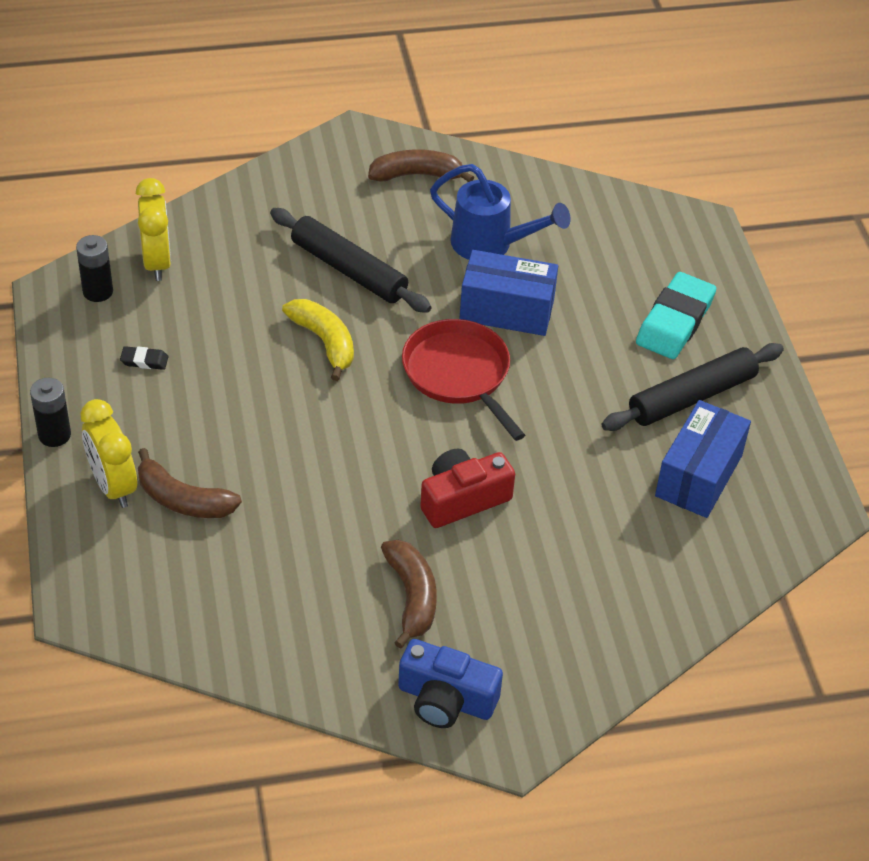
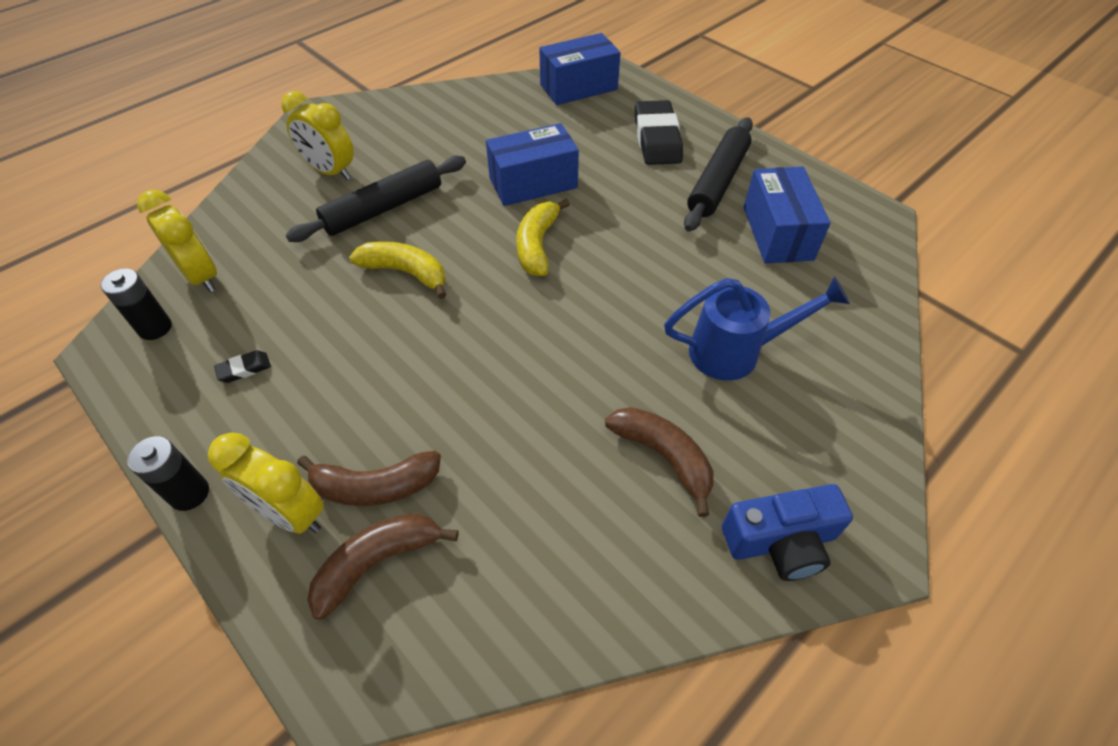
camera: 30 degrees left, 5 degrees up
(327, 208) = (330, 171): none -> yellow clock
(349, 270) = (383, 208): black rolling pin -> black rolling pin turned 45 degrees counterclockwise
(416, 175) = (385, 121): brown banana -> brown banana (377, 562)
(459, 374) = (537, 245): red pan -> yellow banana
(463, 499) = (628, 343): red camera -> none
(491, 245) = (482, 144): blue watering can -> blue watering can (737, 352)
(646, 223) = (578, 87): none -> blue box
(675, 321) = (657, 138): turquoise eraser -> black eraser

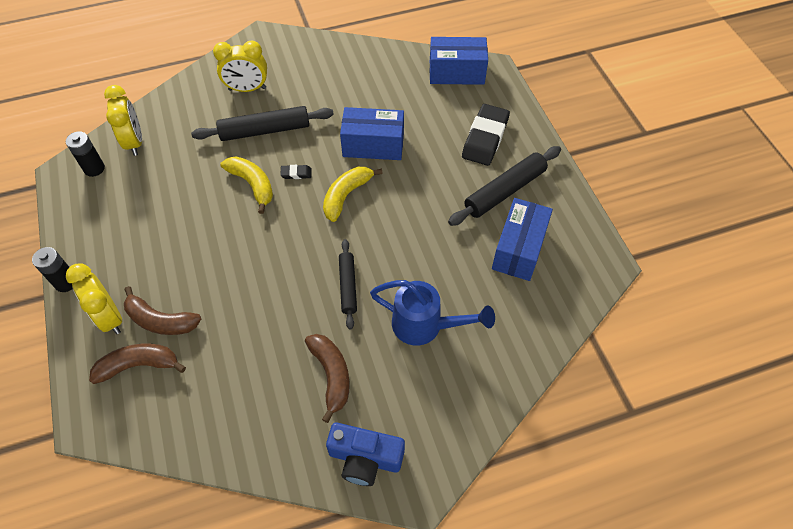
camera: 25 degrees right, 5 degrees up
(244, 369) = (128, 216): black eraser -> black eraser (296, 173)
(330, 171) = (247, 89): yellow clock -> yellow clock turned 60 degrees counterclockwise
(610, 343) = (348, 286): none -> black rolling pin

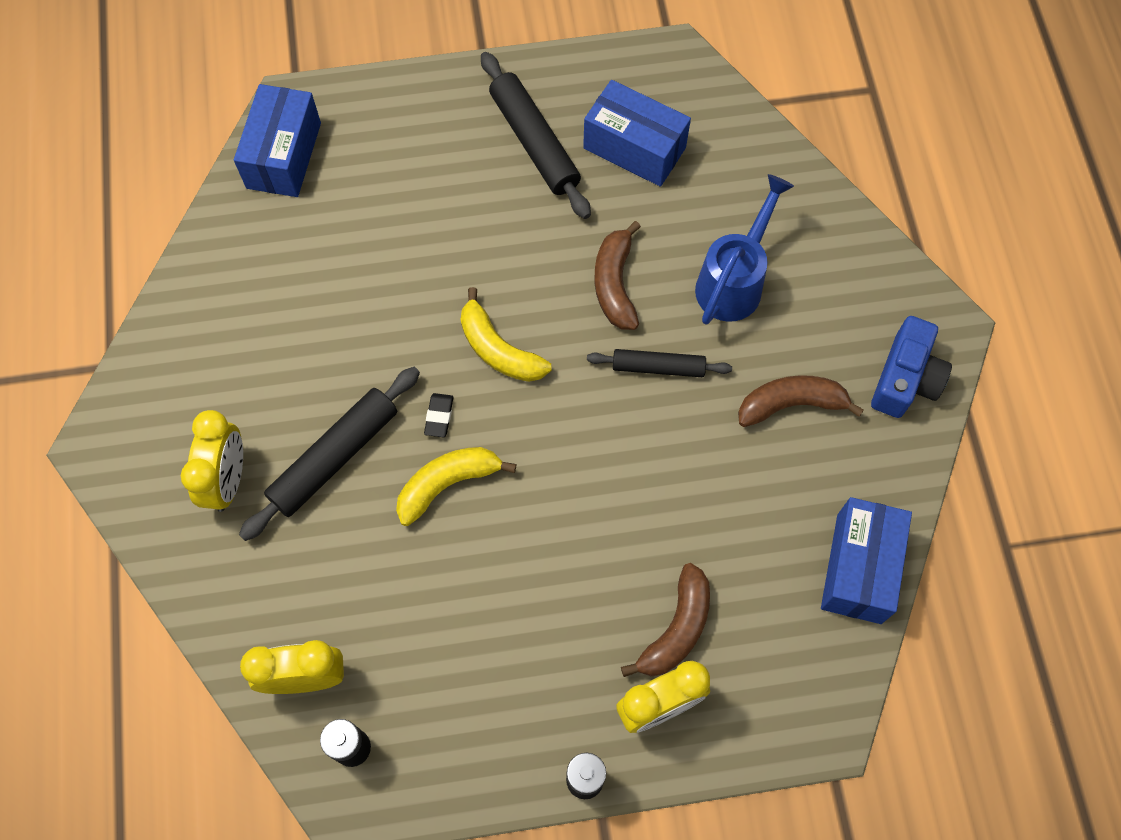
camera: 80 degrees left, 10 degrees up
(139, 365) = (746, 660): brown banana -> brown banana (615, 284)
(265, 130) = (334, 457): black rolling pin -> black rolling pin turned 45 degrees clockwise
(373, 145) = (407, 298): blue box -> blue box (859, 568)
(485, 138) = (431, 145): black eraser -> none

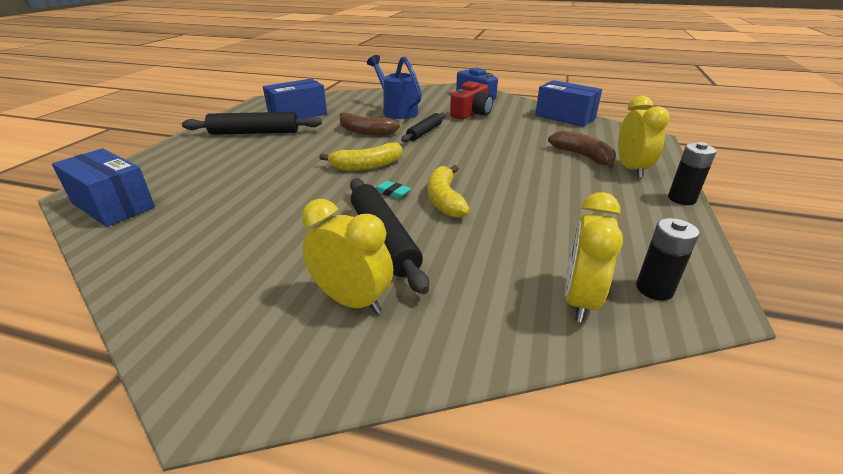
camera: 65 degrees left, 35 degrees down
(439, 416) = (392, 192): black eraser -> turquoise eraser
(791, 404) = (472, 113): brown banana -> red camera

